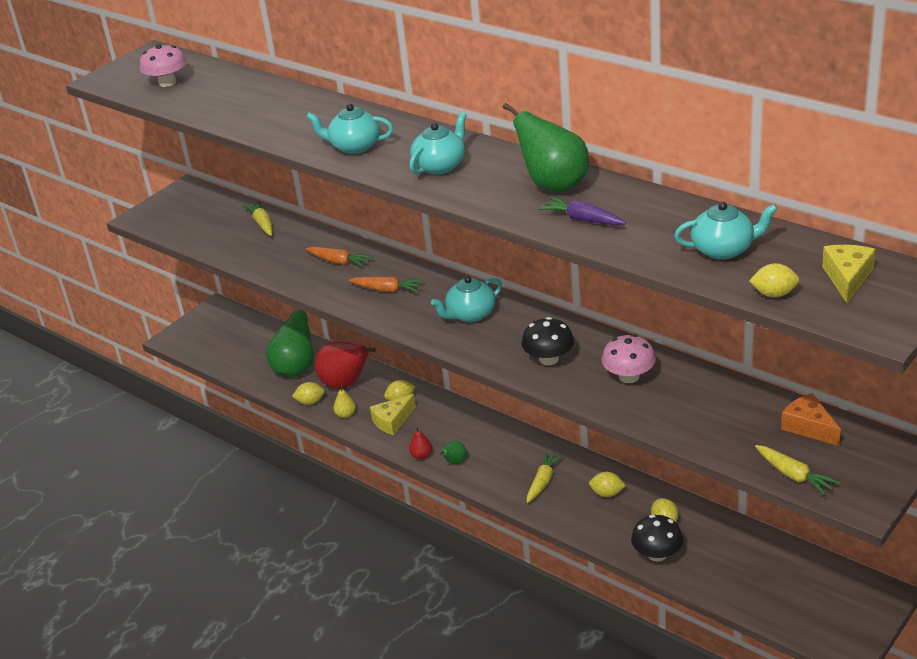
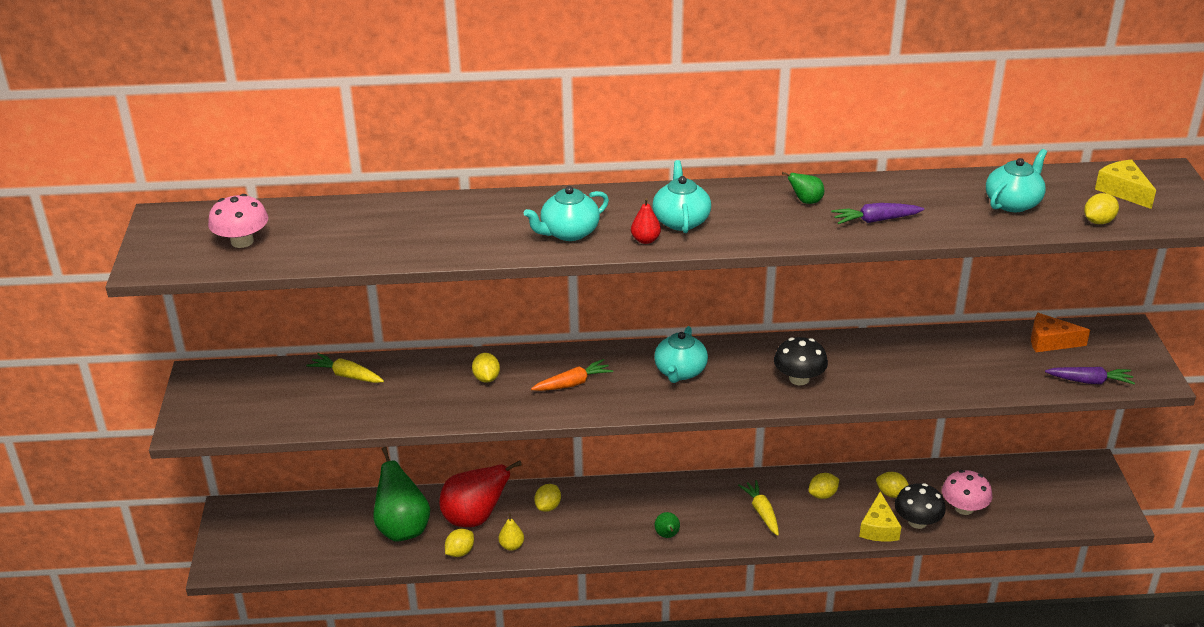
camera: 45 degrees left, 0 degrees up
(339, 262) = (486, 378): orange carrot -> yellow lemon
(392, 421) = (564, 529): yellow cheese -> yellow cheese (879, 528)
(421, 456) = (631, 545): red pear -> red pear (645, 240)
(553, 185) = (805, 201): green pear -> green pear, size x0.45
(629, 376) = (879, 364): pink mushroom -> pink mushroom (964, 508)
(794, 476) = (1090, 381): yellow carrot -> purple carrot

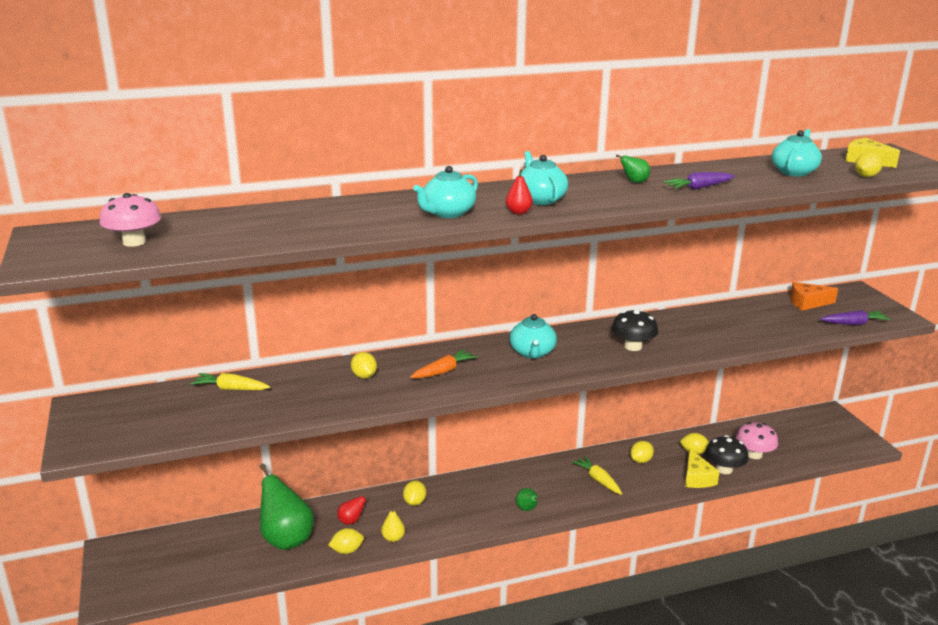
camera: 15 degrees left, 10 degrees down
(460, 552) = (347, 550): yellow lemon -> yellow lemon turned 45 degrees clockwise
(474, 518) = (351, 521): red pear -> red pear, size x0.45

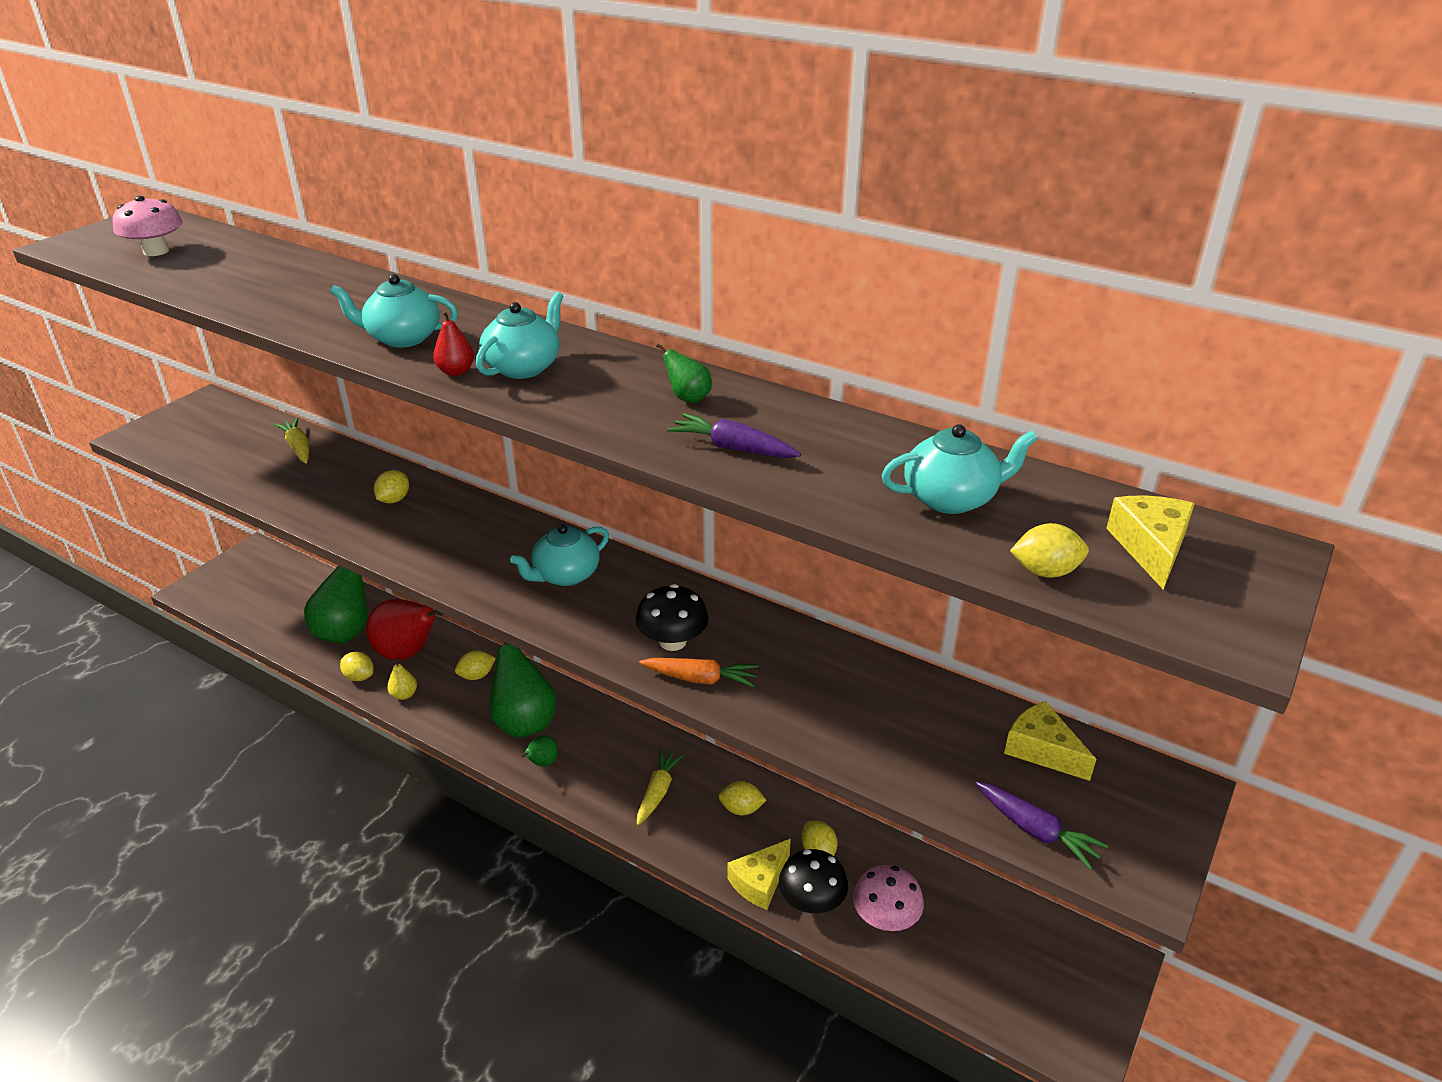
camera: 50 degrees right, 10 degrees up
(351, 521) = (408, 653): red pear -> red pear, size x2.23
(444, 371) = (455, 539): orange carrot -> orange carrot (701, 679)
(483, 501) = (524, 722): none -> green pear
(807, 303) = (1042, 750): orange cheese -> yellow cheese

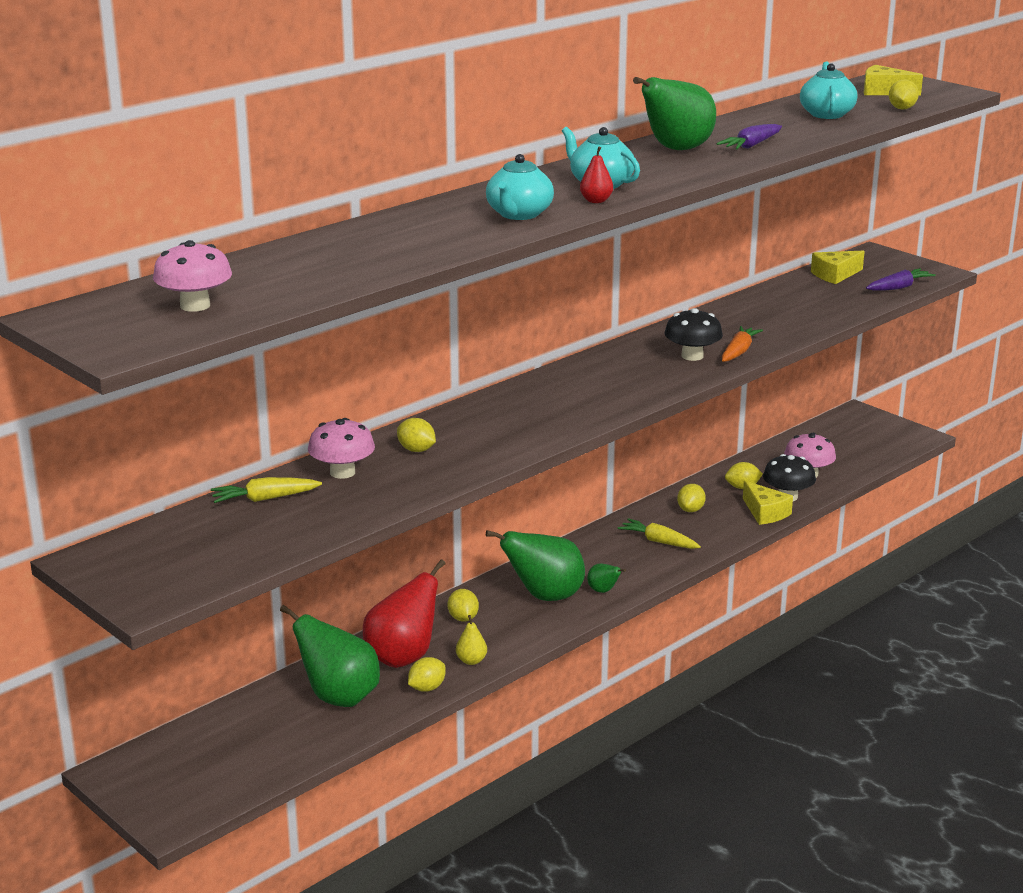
camera: 75 degrees left, 10 degrees down
(347, 472) = (342, 472): none -> pink mushroom
(565, 575) = (587, 385): turquoise teapot -> none
(688, 398) = (676, 149): green pear -> green pear, size x2.23

